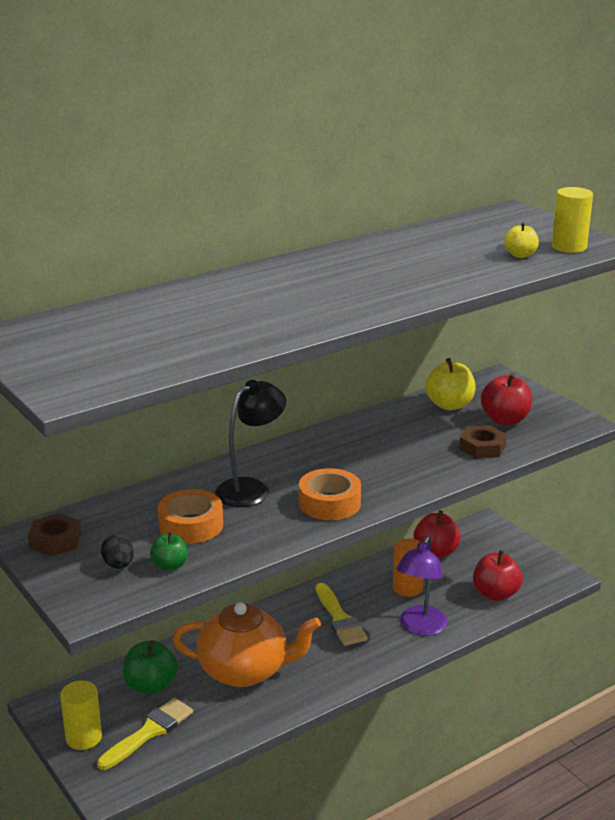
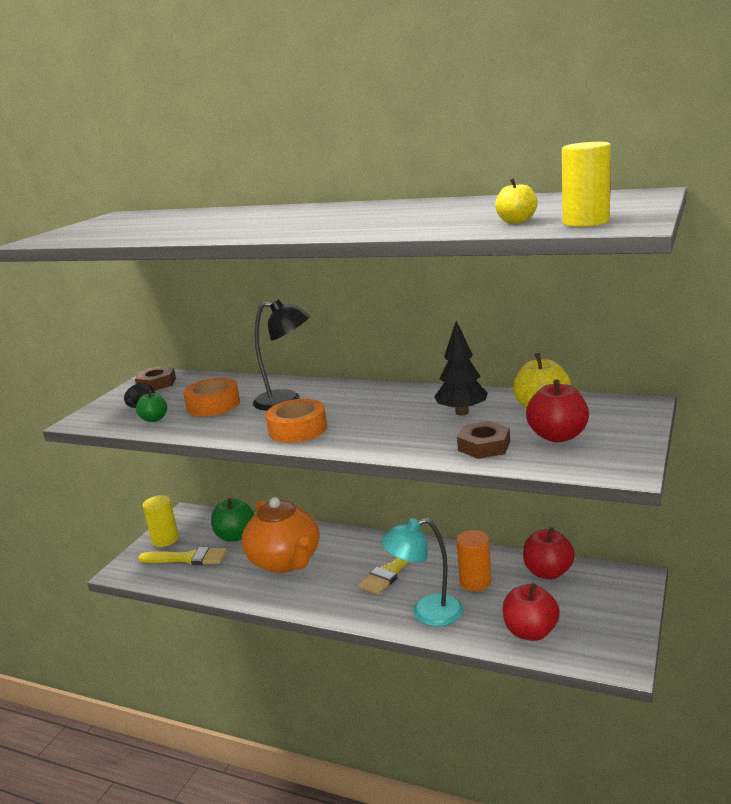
camera: 60 degrees right, 5 degrees down
(410, 432) = (462, 412): none -> black tree
(420, 627) = (427, 613): purple lamp -> turquoise lamp

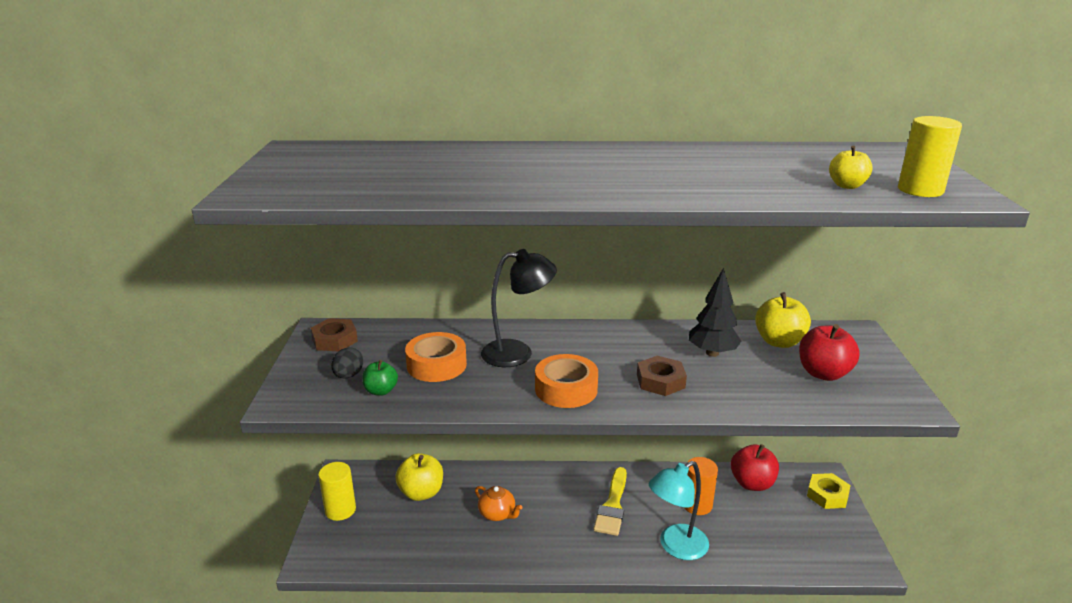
camera: 25 degrees left, 5 degrees up
(188, 558) = (384, 529): yellow brush -> none
(235, 536) = (421, 492): green apple -> yellow apple
(285, 561) = (497, 514): orange teapot -> orange teapot, size x0.46
(484, 446) = (770, 391): brown nut -> brown nut (660, 381)
(530, 632) = (778, 548): red apple -> none
(625, 594) = (827, 495): none -> yellow nut

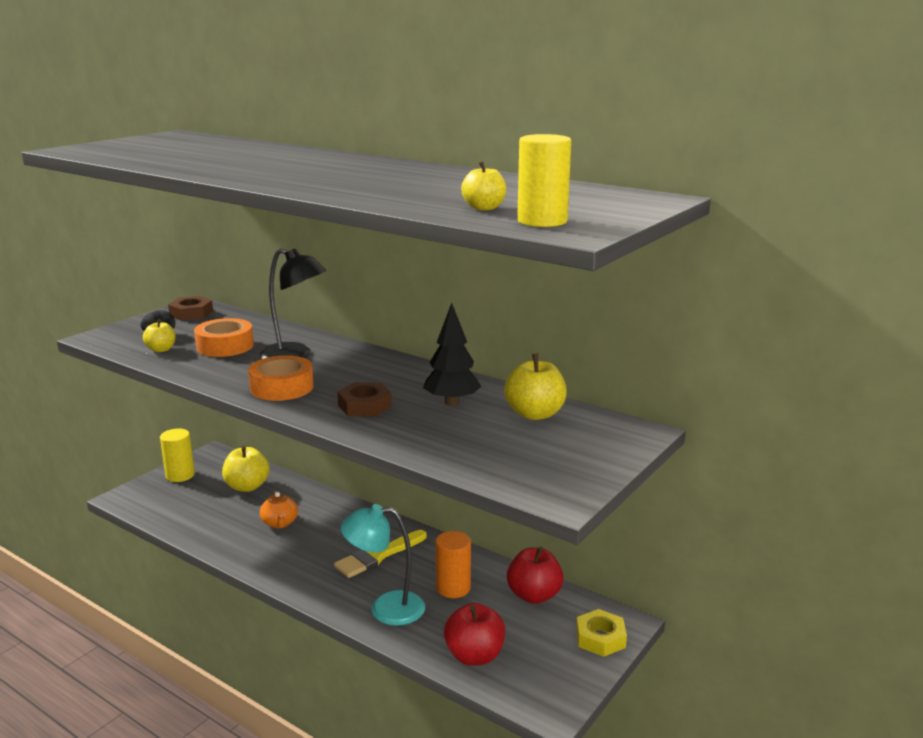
camera: 35 degrees right, 5 degrees down
(381, 391) = (161, 349): green apple -> yellow apple
(823, 373) = (525, 448): red apple -> red apple (474, 656)

